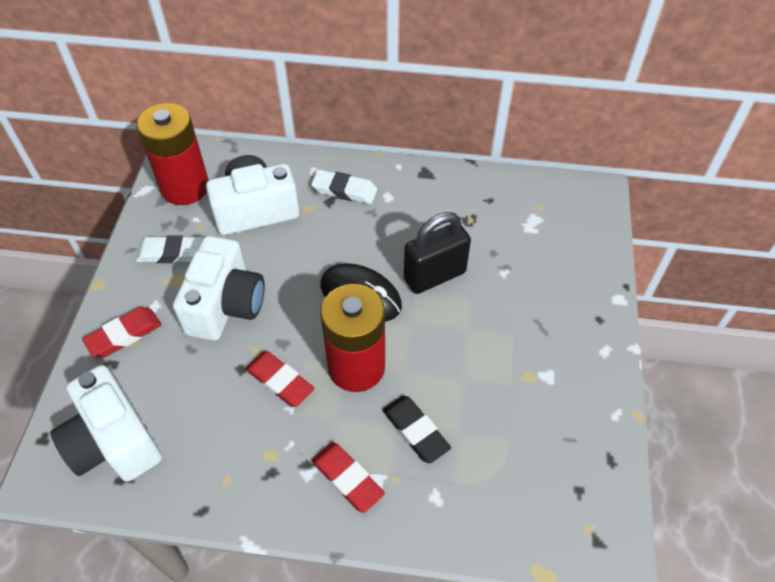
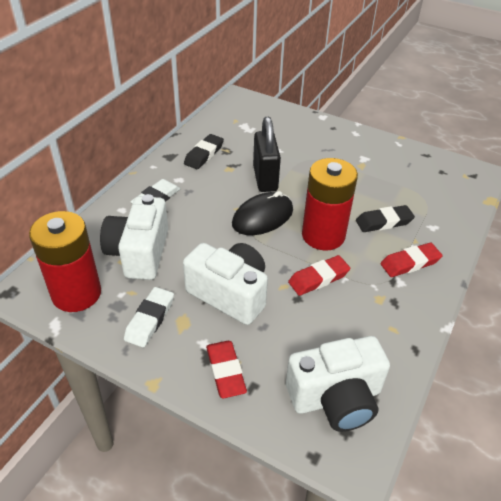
camera: 70 degrees left, 10 degrees down
(447, 202) = (204, 154): none -> black eraser

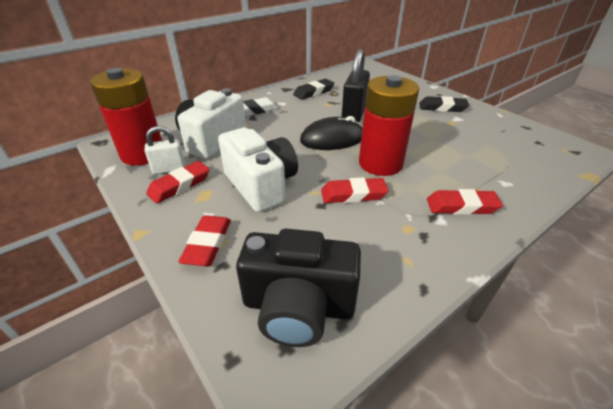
camera: 25 degrees right, 5 degrees down
(122, 304) = (169, 169): none -> white padlock
(150, 319) = (180, 185): white eraser -> red eraser
(336, 398) = (298, 306): white camera -> black camera
(384, 222) = (451, 167): black eraser -> black eraser (442, 108)

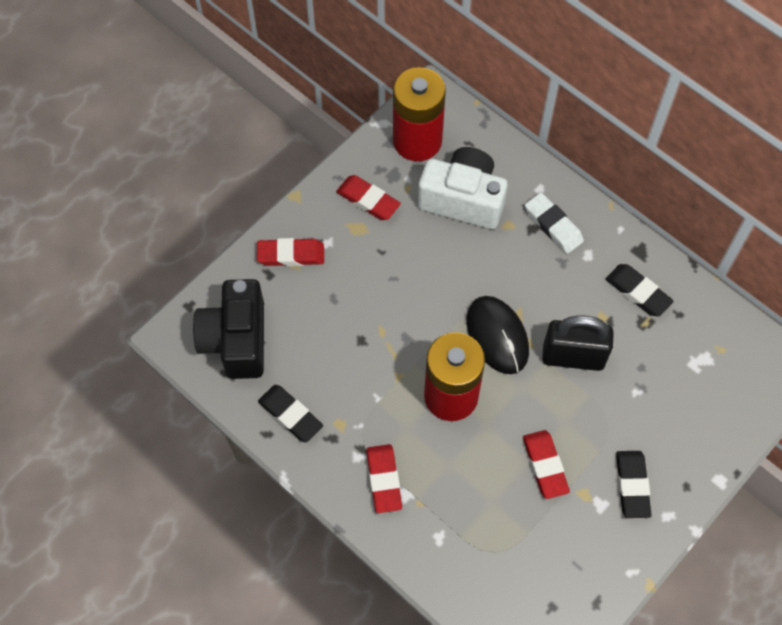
camera: 80 degrees right, 25 degrees up
(169, 169) = (394, 179): white padlock -> none
(261, 185) = (383, 276): white camera -> none
(353, 194) = (384, 370): red eraser -> red eraser (545, 466)
(400, 265) = (290, 415): none -> black eraser

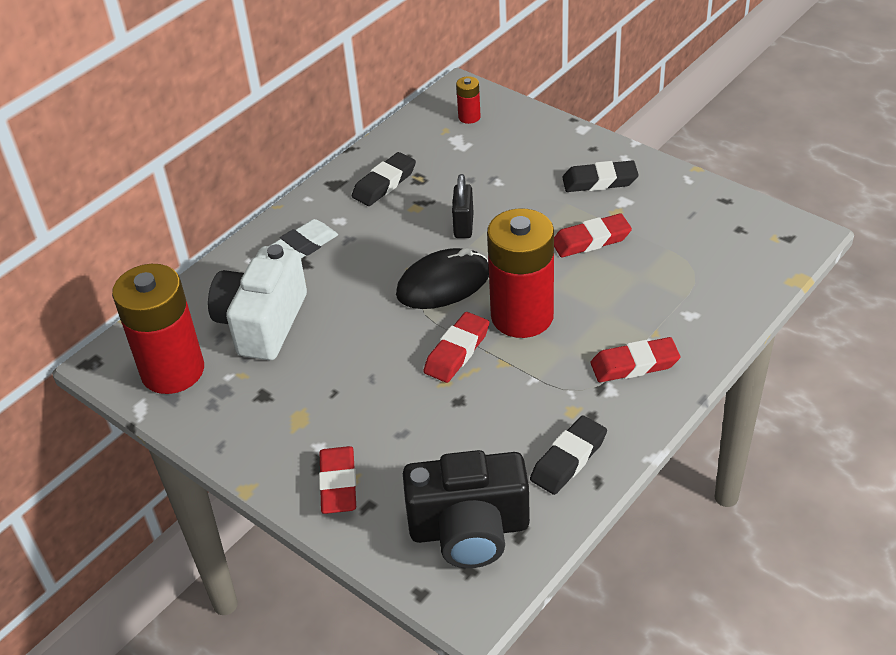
camera: 90 degrees left, 20 degrees down
(368, 200) = (258, 411): red eraser -> red eraser (457, 351)
(573, 357) = (463, 226): black padlock -> black padlock, size x0.61
(742, 373) = (469, 117): none -> red battery

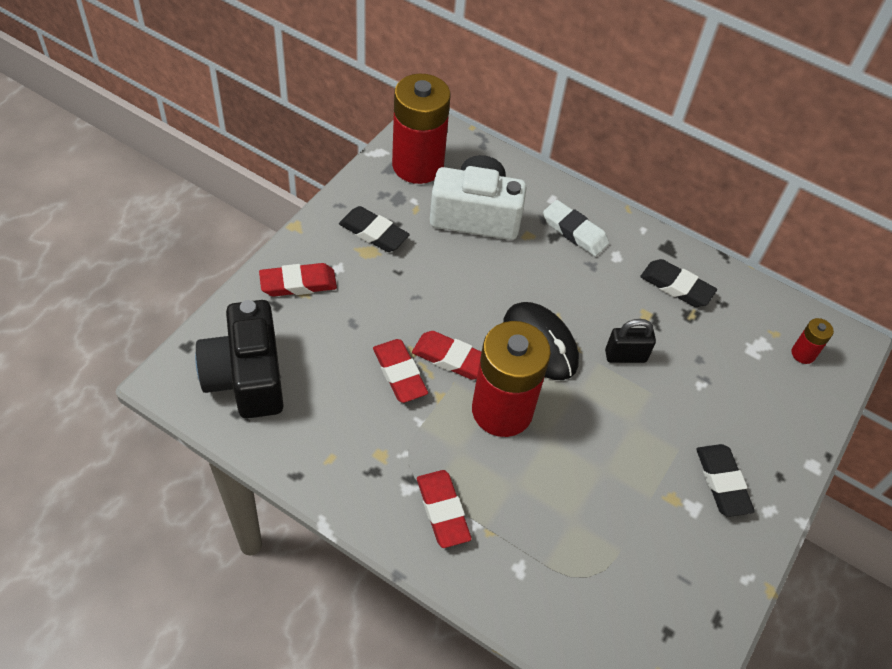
camera: 75 degrees right, 10 degrees up
(568, 459) = (321, 451): black eraser -> black eraser (373, 233)
(591, 240) = (622, 473): red eraser -> red eraser (399, 373)

